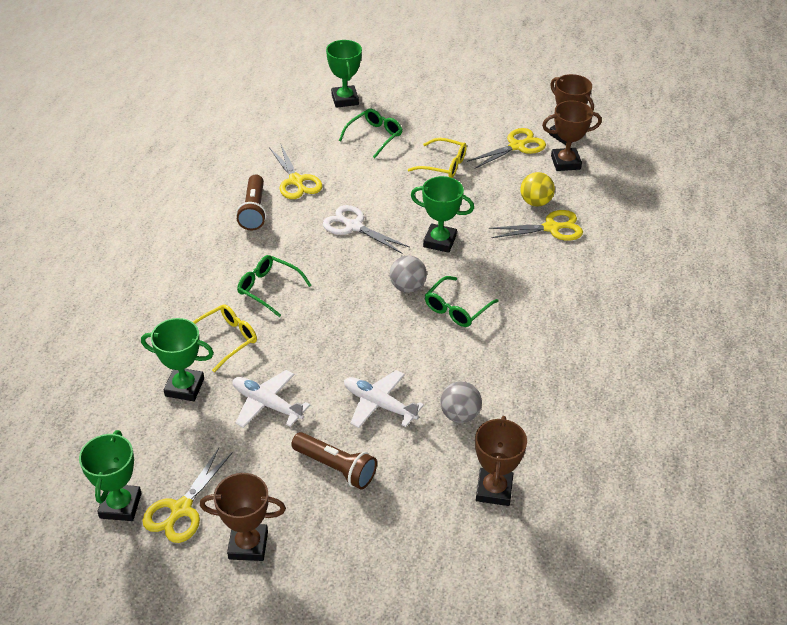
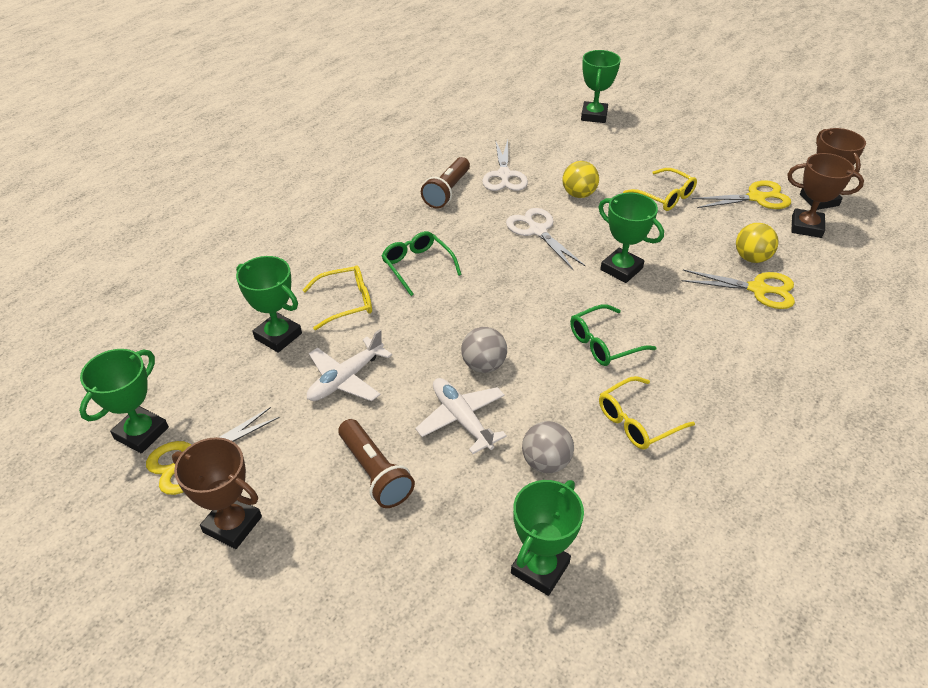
camera: 25 degrees right, 0 degrees up
(267, 404) = (345, 379): white plane -> white plane turned 105 degrees counterclockwise
(296, 181) = (504, 175): yellow scissors -> white scissors
(371, 182) = (578, 194): none -> yellow ball
(374, 137) = (605, 154): green glasses -> none
(407, 287) = (561, 305): grey ball -> grey ball (483, 365)
(494, 490) = (540, 568): brown trophy -> green trophy
(510, 362) = (637, 421): none -> yellow glasses

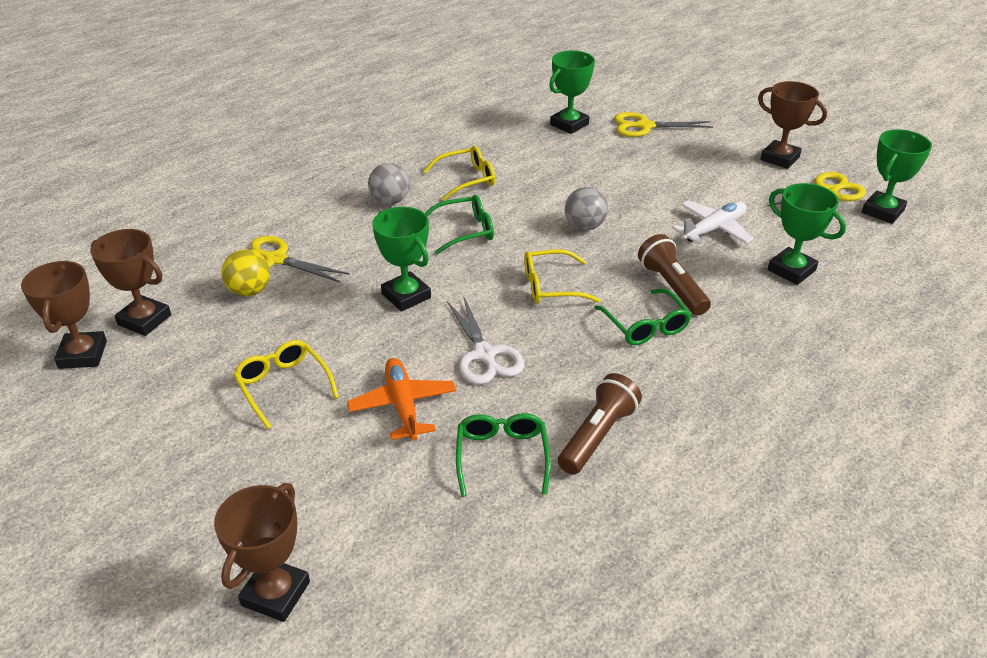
camera: 170 degrees left, 5 degrees down
(346, 302) = (726, 294): yellow glasses -> yellow glasses (551, 286)
(375, 473) = (680, 172): brown flashlight -> brown flashlight (672, 287)
(461, 419) = (610, 194): white plane -> none
(504, 175) = (502, 457): white scissors -> green glasses
(546, 462) = (549, 165): grey ball -> grey ball (390, 201)
(578, 194) = (403, 405): yellow ball -> orange plane
(594, 116) = (276, 593): green trophy -> brown trophy
(756, 198) = (161, 368): yellow scissors -> yellow scissors (644, 126)

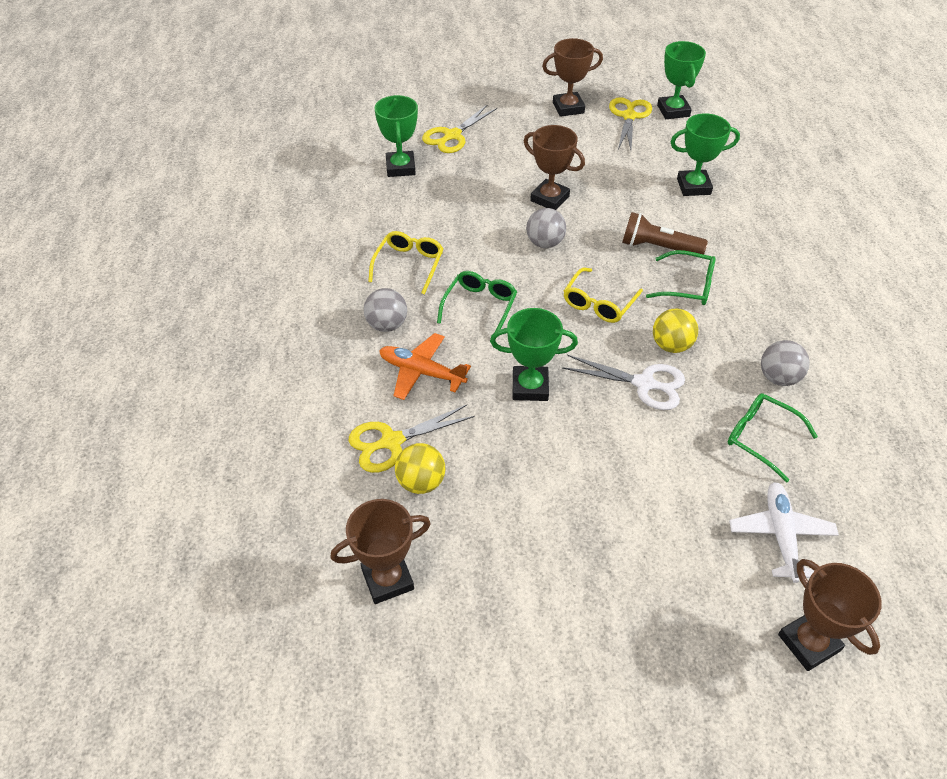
camera: 50 degrees left, 10 degrees up
(83, 355) = (395, 652): brown trophy -> brown trophy (549, 199)
(283, 386) = (576, 523): yellow glasses -> none
(403, 405) = (662, 461): orange plane -> orange plane (421, 372)
(553, 349) = (671, 345): none -> yellow ball
(598, 436) = (778, 378): brown flashlight -> grey ball
(714, 229) = (615, 188): white plane -> white plane (780, 534)

